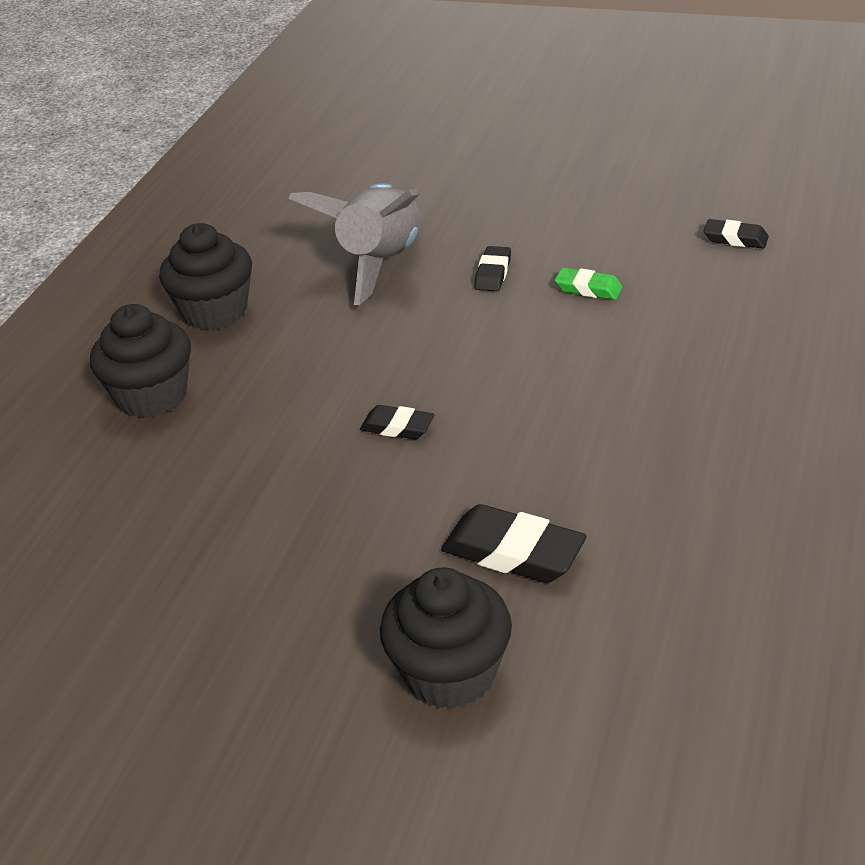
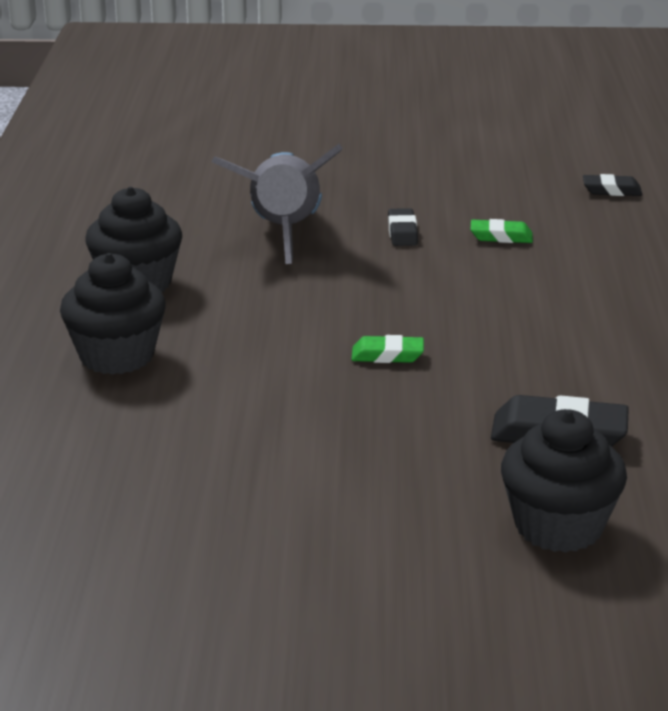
camera: 20 degrees left, 10 degrees down
(397, 427) = (387, 355): black eraser -> green eraser

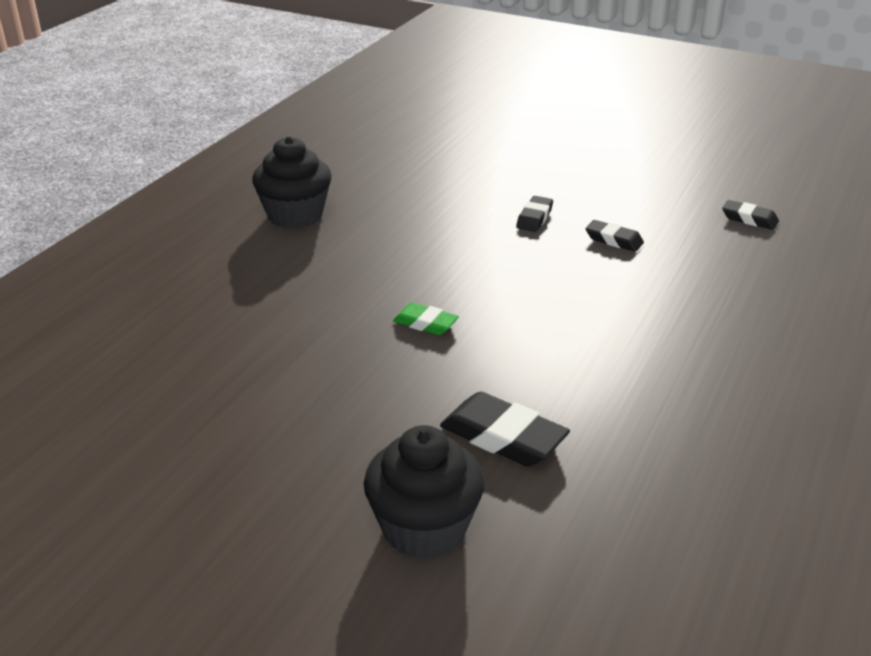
camera: 25 degrees right, 5 degrees up
(117, 356) = (226, 271): black cupcake -> none
(284, 232) = (441, 198): grey rocket -> none
(501, 237) = (614, 240): green eraser -> black eraser

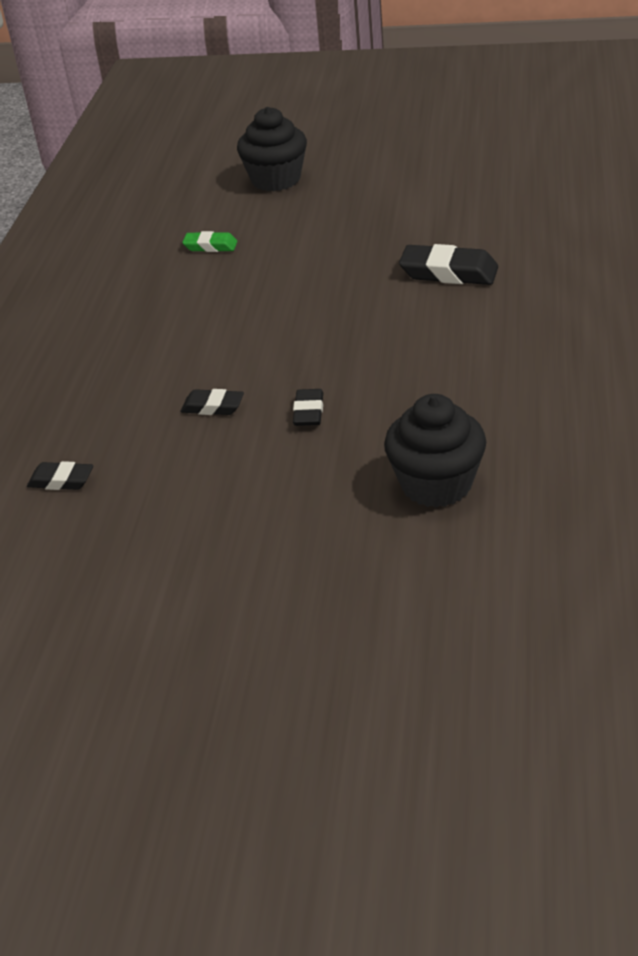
camera: 165 degrees right, 5 degrees up
(295, 215) = (565, 343): black cupcake -> black cupcake (436, 484)
(425, 324) = (351, 279): green eraser -> green eraser (210, 246)
(503, 437) = (251, 227): black eraser -> black eraser (449, 272)

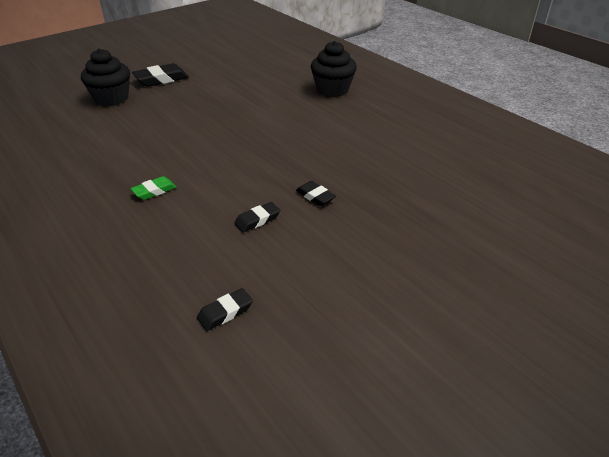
camera: 50 degrees left, 0 degrees up
(210, 246) = (120, 142): green eraser -> green eraser (154, 191)
(436, 484) = (429, 197): black cupcake -> black cupcake (332, 90)
(449, 272) = (280, 108): black eraser -> black eraser (161, 79)

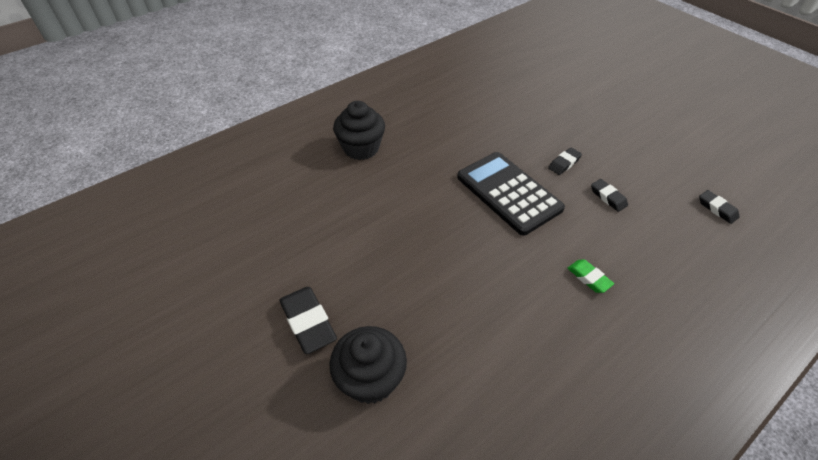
camera: 90 degrees left, 10 degrees up
(270, 157) = (508, 193): none -> black calculator

